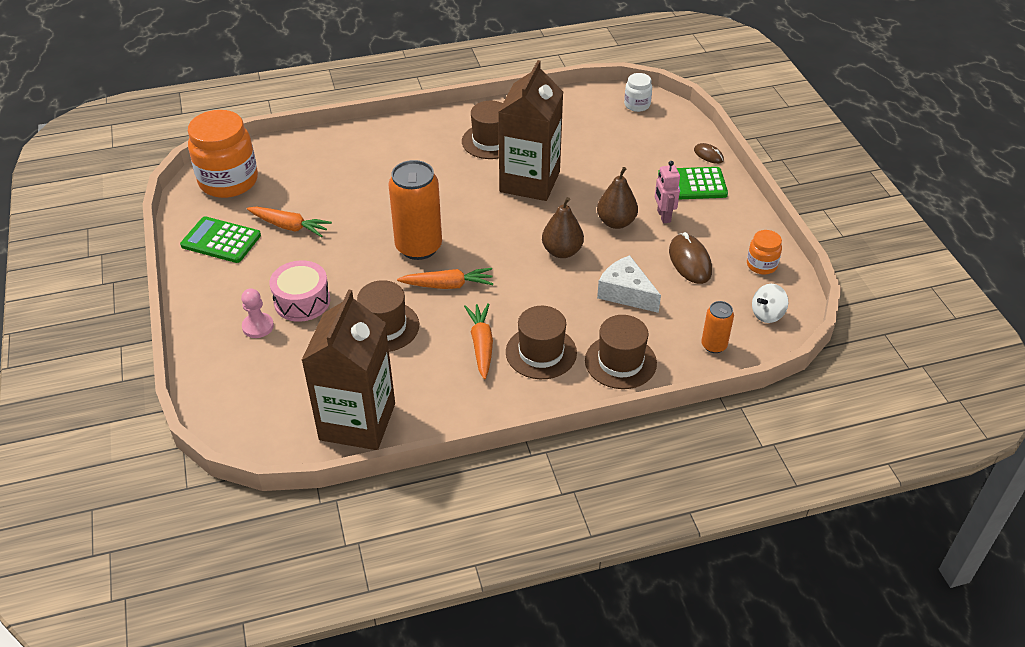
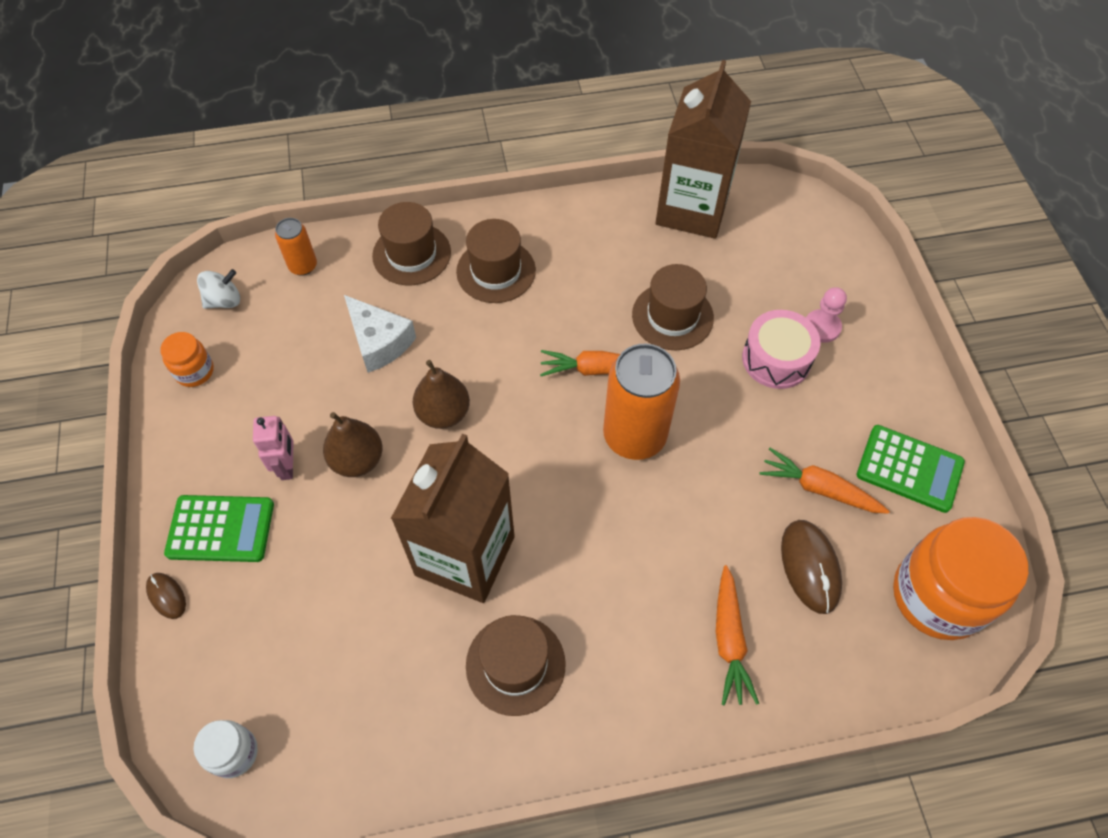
camera: 175 degrees left, 15 degrees up
(481, 345) = (561, 284): orange carrot -> orange carrot (729, 639)
(690, 261) = (282, 384): brown mouse -> brown mouse (810, 567)

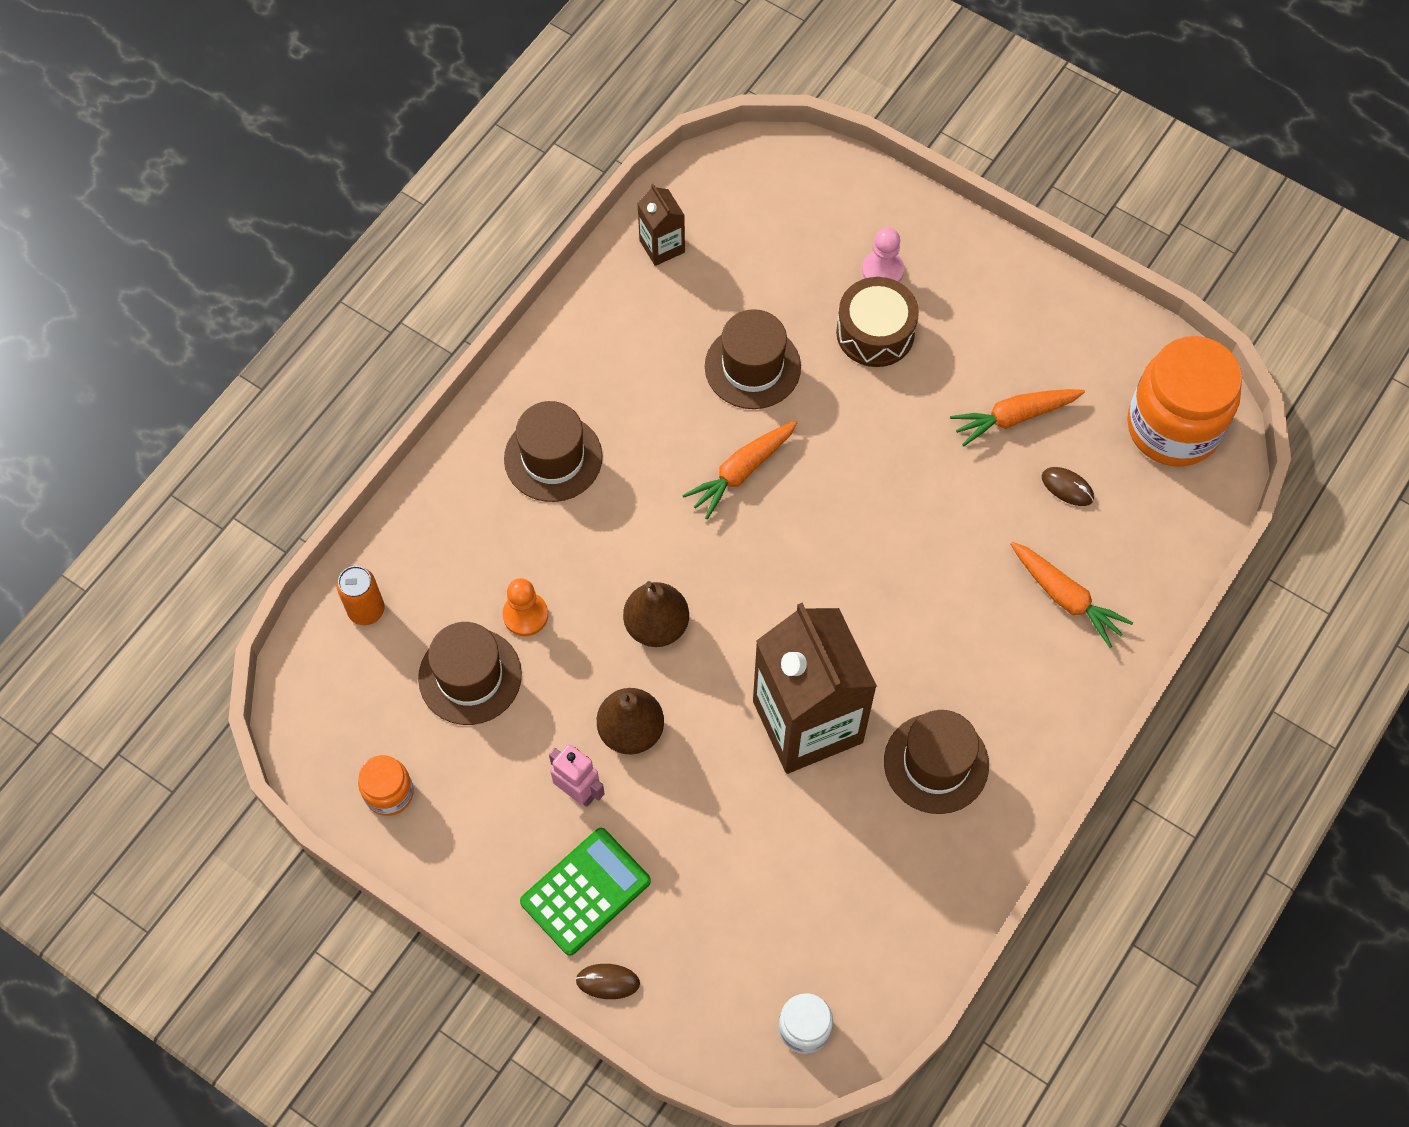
camera: 45 degrees left, 5 degrees up
(224, 300) = (332, 708): white spinning top -> none
(379, 342) = (525, 615): white cheese -> orange pawn
(411, 254) = (456, 509): brown hat -> brown hat (470, 676)
(634, 436) = (832, 501): orange can -> none
(692, 209) = (662, 246): brown carton -> brown carton, size x0.45
(776, 359) = (875, 332): pink drum -> brown drum
(810, 567) = (1067, 487): brown mouse -> brown mouse, size x0.56
(909, 468) = (1063, 340): green calculator -> none

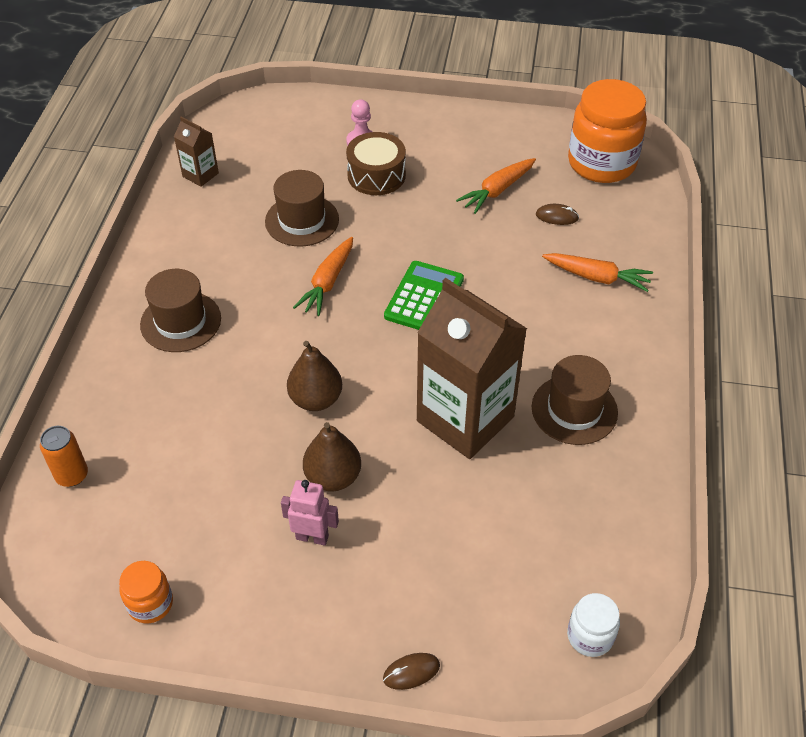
camera: 25 degrees left, 15 degrees down
(470, 676) = (182, 489): brown hat -> none
(525, 615) = (208, 430): orange pawn -> none
(585, 891) = (356, 609): green calculator -> green calculator (424, 298)

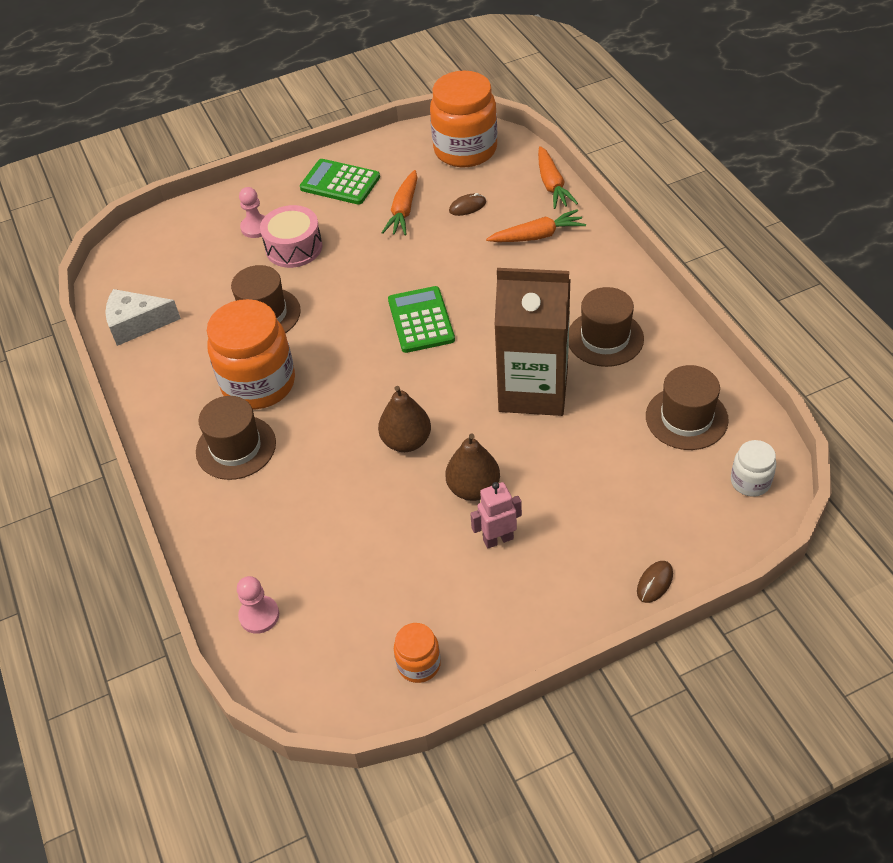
camera: 30 degrees left, 0 degrees up
(72, 475) = (259, 615): orange can -> pink pawn
(200, 175) = (137, 324): brown carton -> white cheese
(245, 278) = (258, 384): none -> orange jar
(328, 282) = (332, 350): orange carrot -> orange carrot (552, 184)
(376, 175) = (294, 247): brown drum -> pink drum
(464, 138) = (340, 183): none -> green calculator
(583, 533) = (686, 418): none -> brown hat

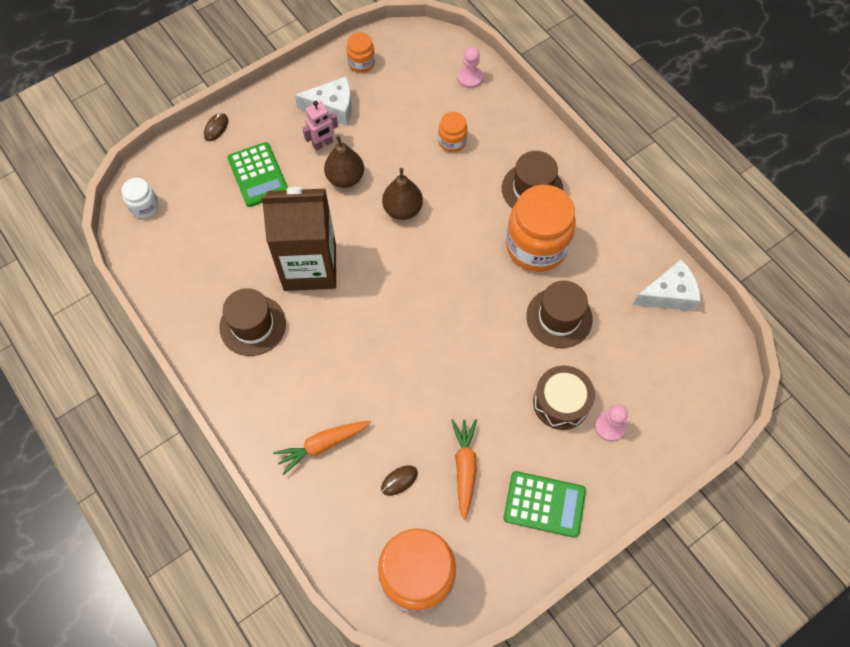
camera: 165 degrees right, 15 degrees up
(294, 247) = (561, 402): pink drum -> brown drum
(317, 521) = (452, 141): none -> orange jar
(421, 320) = (416, 327): green calculator -> green calculator (258, 175)
(476, 593) = (332, 107): none -> white cheese
(552, 184) = (314, 526): orange carrot -> none
(686, 418) = (187, 254): brown hat -> none

